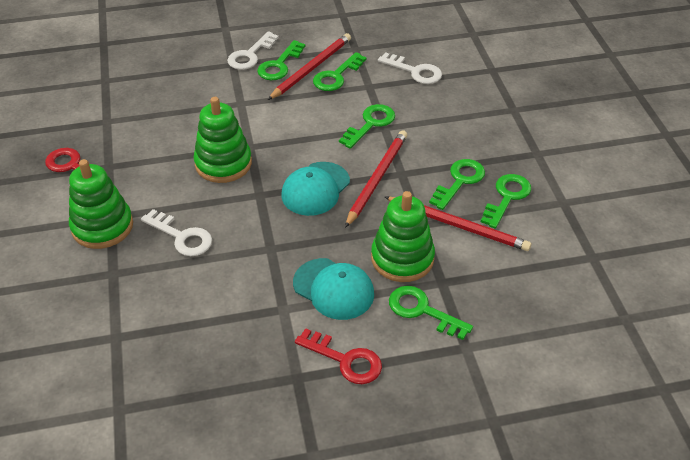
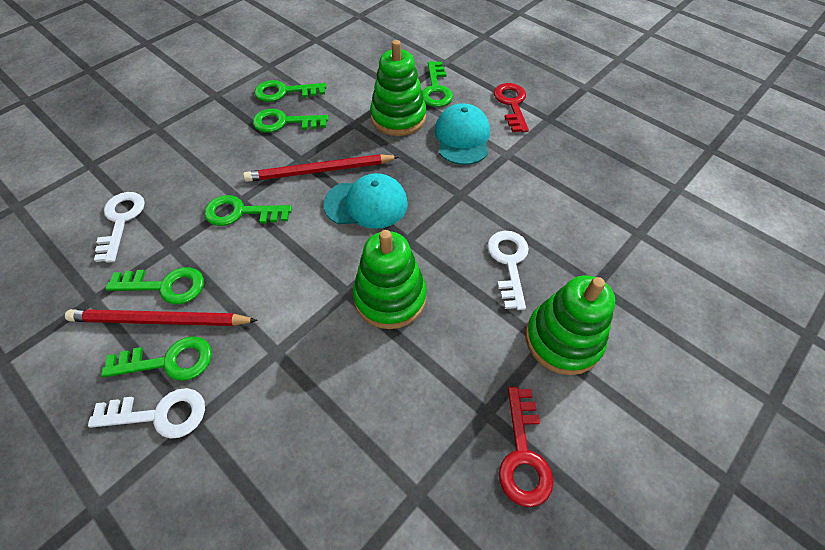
camera: 125 degrees left, 10 degrees up
(458, 225) = (338, 104): red pencil -> none

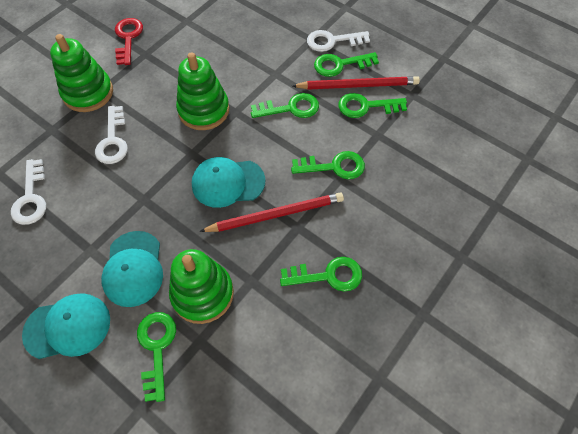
camera: 175 degrees right, 5 degrees up
(121, 221) = (429, 152): white key -> white key (31, 197)
(284, 92) = (342, 326): green key -> green key (290, 108)
(512, 104) = (68, 327): red key -> turquoise cap

